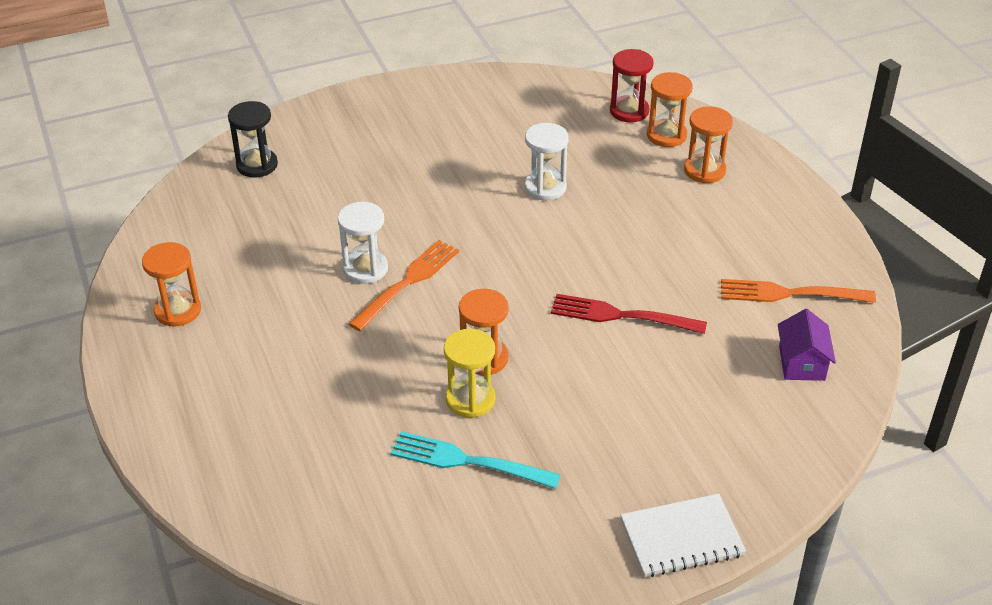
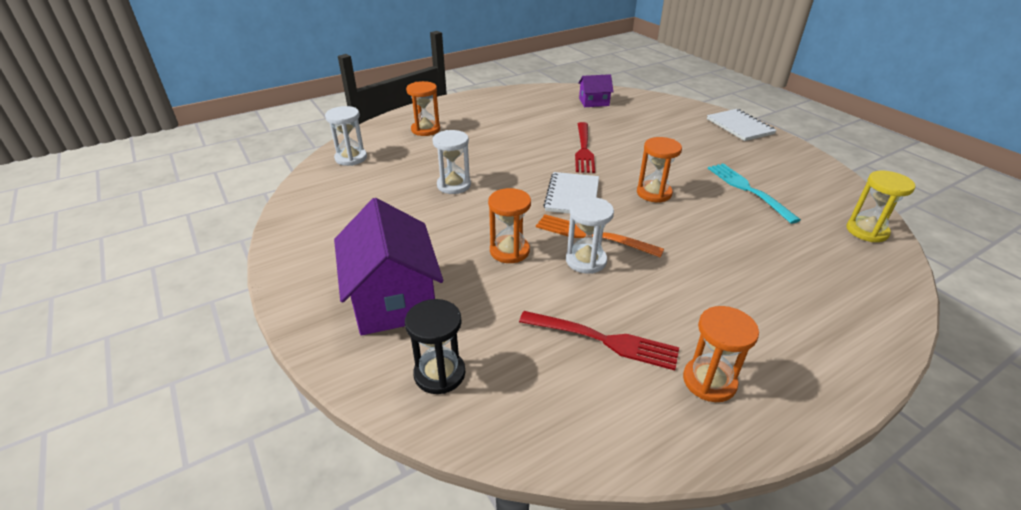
camera: 100 degrees left, 5 degrees down
(251, 258) = (603, 340): none -> red fork
(355, 143) = (393, 298): none -> purple house
(468, 461) = (748, 190): turquoise fork -> turquoise fork turned 150 degrees clockwise
(470, 399) = (695, 194): yellow hourglass -> yellow hourglass (866, 231)
(497, 281) = (572, 195): none -> white notebook
(629, 111) = (351, 158): red hourglass -> white hourglass
(666, 135) = (384, 143): orange hourglass -> orange hourglass (509, 251)
(790, 293) = (539, 105): orange fork -> none

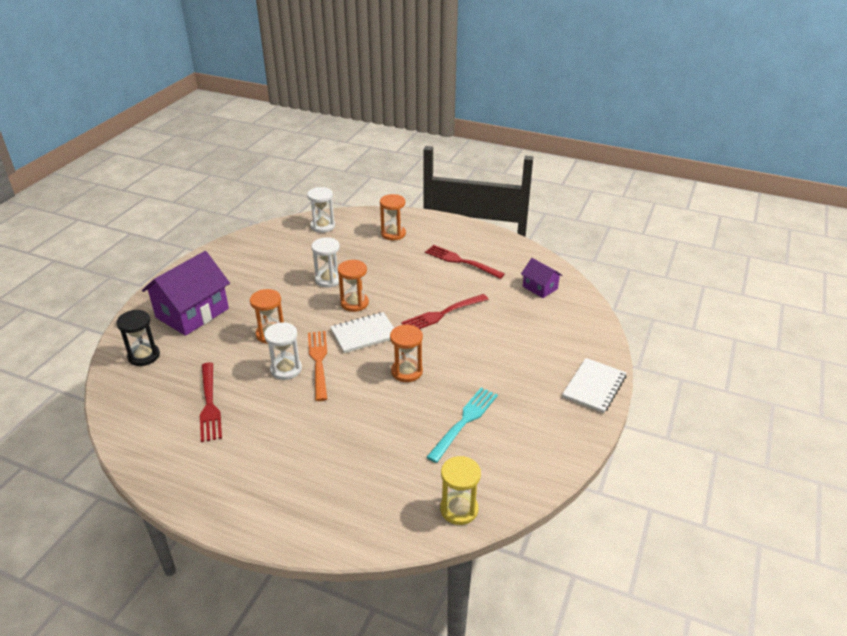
camera: 55 degrees right, 0 degrees up
(515, 117) = (461, 261): none -> red fork
(709, 381) = (200, 459): orange hourglass -> orange hourglass (354, 303)

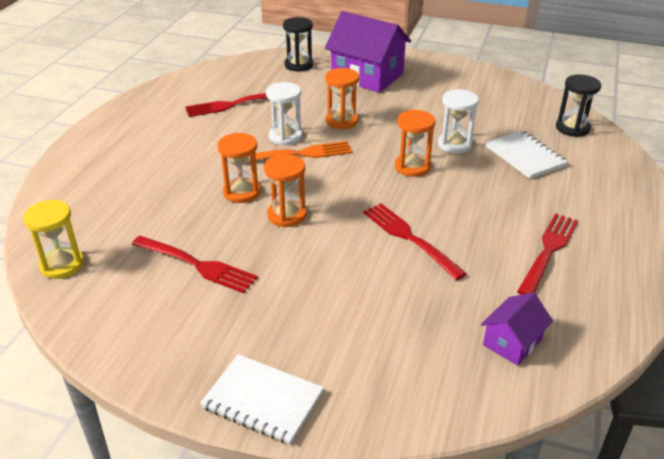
camera: 85 degrees right, 0 degrees up
(323, 226) = (572, 128): white hourglass -> black hourglass
(364, 334) = (353, 179): white notebook -> white notebook (525, 156)
(393, 234) = (588, 184): orange hourglass -> orange hourglass (241, 192)
(464, 421) = (197, 265): turquoise fork -> red fork

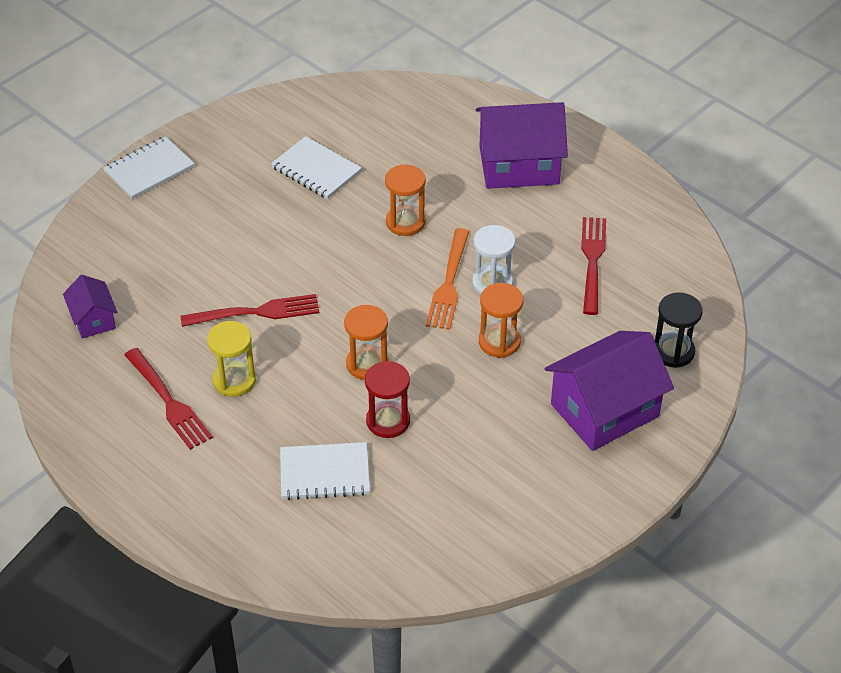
camera: 115 degrees right, 10 degrees up
(62, 265) = (370, 97): yellow hourglass -> yellow hourglass (234, 380)
(137, 156) = (519, 165): none -> purple house
(197, 265) = (316, 170): red fork -> white notebook
(287, 215) = (347, 242): orange hourglass -> none
(454, 144) = (388, 421): white hourglass -> red hourglass
(572, 128) = (352, 557): black hourglass -> none

